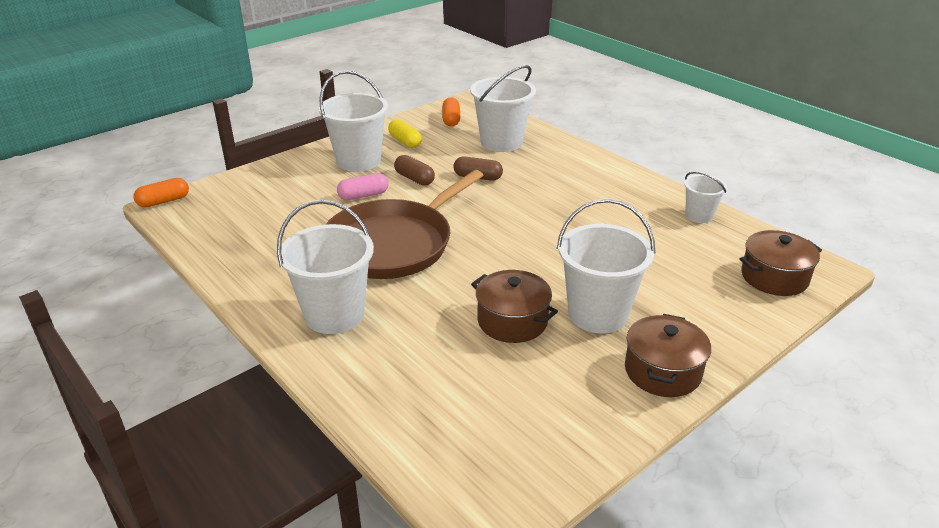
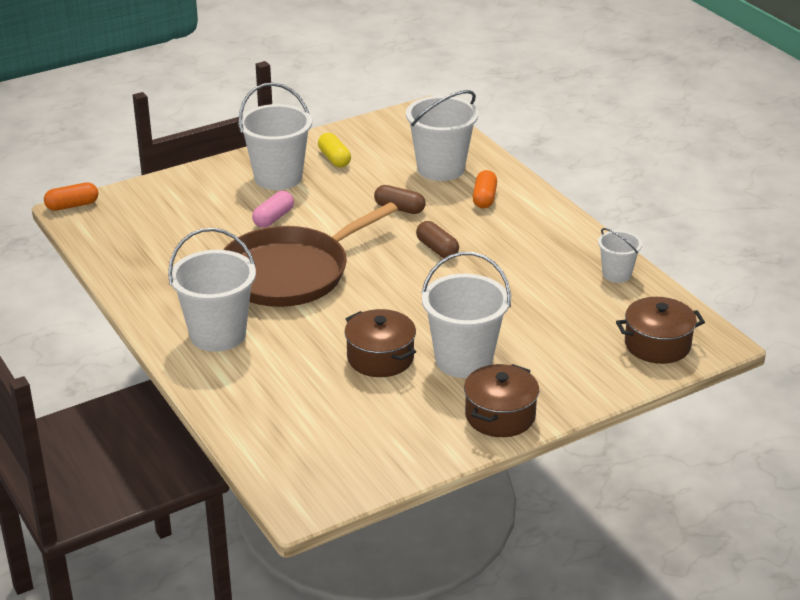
camera: 10 degrees right, 0 degrees up
(363, 195) = (273, 218): pink capsule -> pink capsule turned 45 degrees counterclockwise
(414, 179) = (332, 204): brown capsule -> brown capsule (437, 249)
(451, 120) = (394, 135): orange capsule -> orange capsule (484, 198)

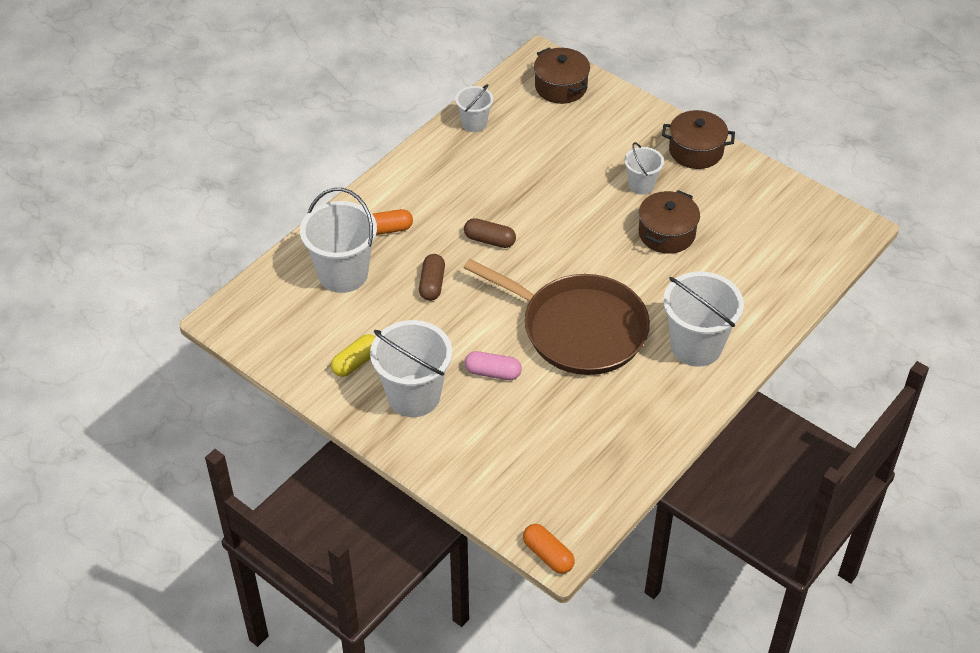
camera: 110 degrees left, 15 degrees up
(437, 249) = (489, 240): brown capsule -> brown capsule turned 75 degrees clockwise
(463, 360) = (641, 185): white bucket -> white bucket, size x0.55

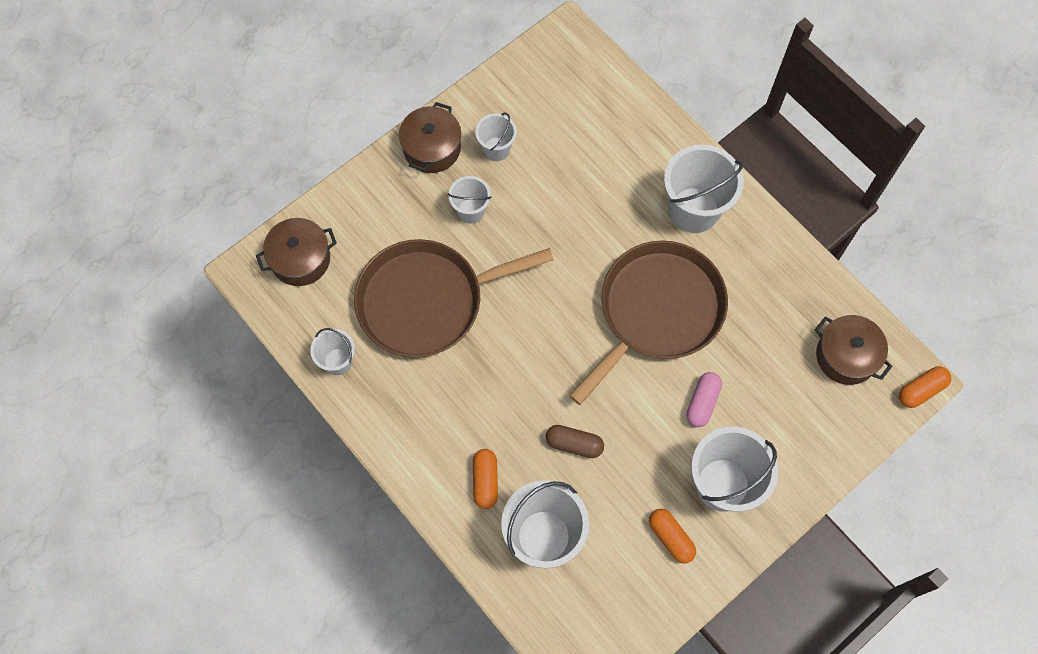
camera: 80 degrees left, 20 degrees up
(356, 362) = (670, 538): yellow capsule -> orange capsule
(489, 240) = (521, 375): brown capsule -> none
(544, 169) = (427, 301): none -> brown pan
(666, 233) = (543, 202): brown pot -> brown pot (846, 356)
(711, 194) = (496, 149): none -> white bucket

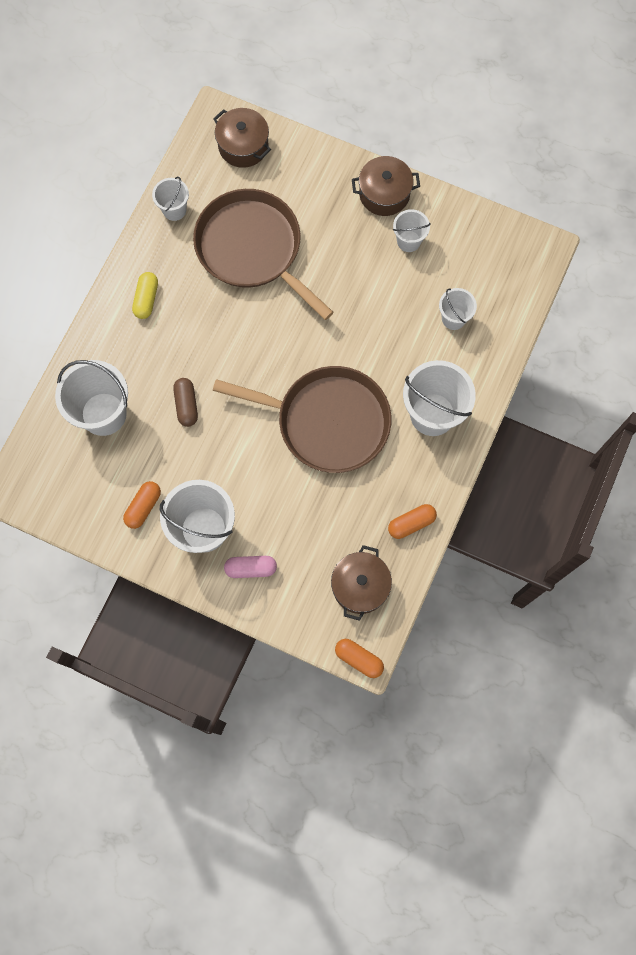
camera: 65 degrees right, 5 degrees up
(430, 435) = (146, 299): none -> yellow capsule
(471, 211) = (344, 246): white bucket -> white bucket (453, 318)
(485, 481) = (128, 354): orange capsule -> orange capsule (411, 523)
(702, 402) = (265, 487): pink capsule -> pink capsule (251, 568)

